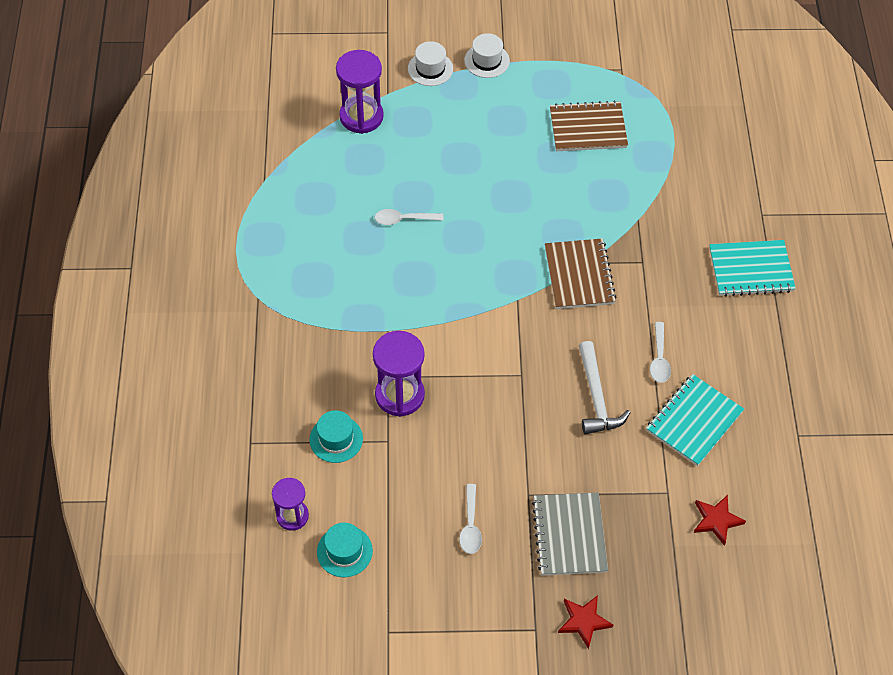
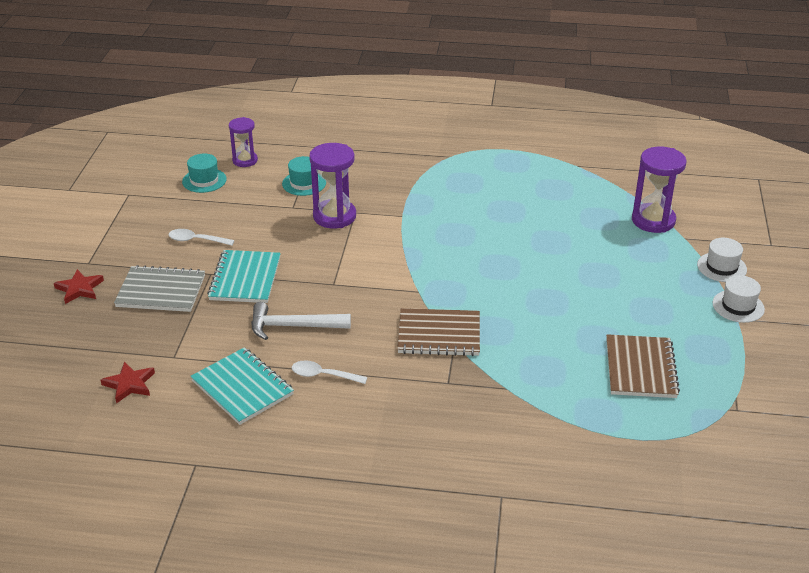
camera: 100 degrees right, 20 degrees down
(404, 219) = (524, 234): white spoon -> none
(750, 270) = (421, 469): turquoise notebook -> turquoise notebook (245, 279)

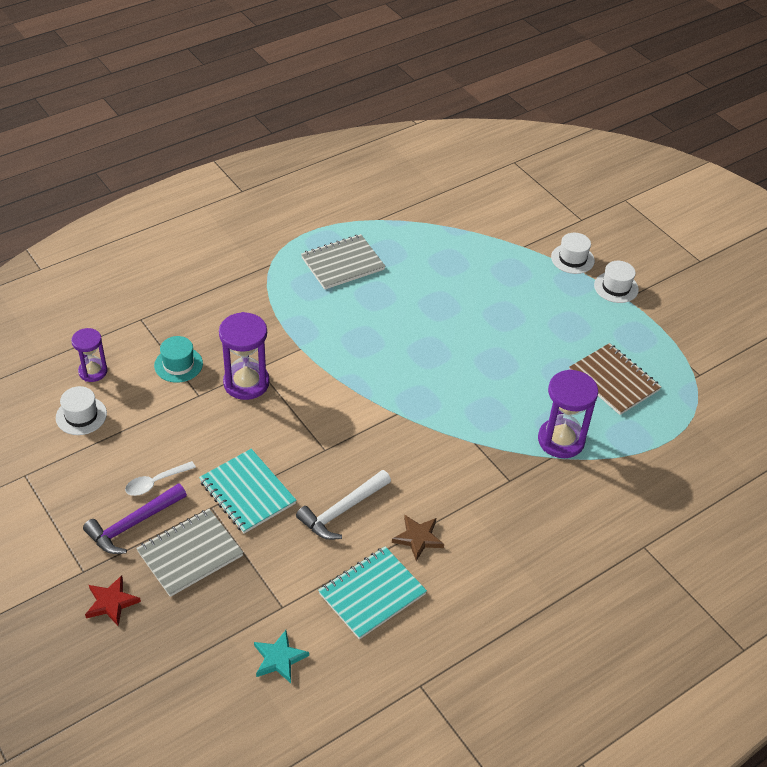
camera: 45 degrees left, 10 degrees up
(129, 384) = (279, 658): red star -> turquoise star
(151, 255) = (133, 524): none -> purple hammer
(204, 180) = (81, 416): turquoise hat -> white hat
(242, 388) = (372, 594): turquoise notebook -> turquoise notebook turned 45 degrees counterclockwise
(323, 375) = (418, 538): white spoon -> brown star
(439, 334) = (456, 443): brown notebook -> none
(508, 180) = (342, 264): none -> grey notebook
(653, 220) = (486, 242): purple hourglass -> purple hourglass (561, 440)

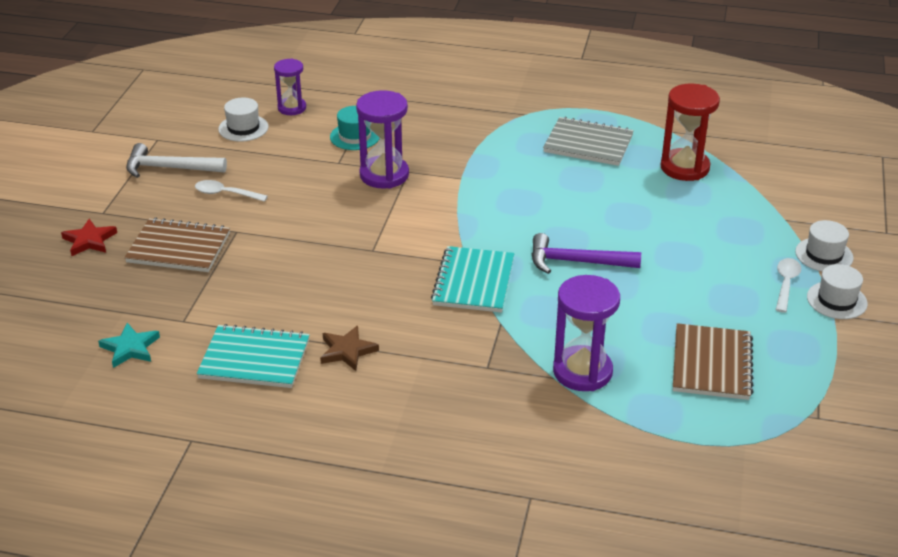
camera: 50 degrees right, 10 degrees down
(133, 524) = (173, 207): purple hammer -> purple hammer (577, 262)
(190, 554) = (178, 248): grey notebook -> brown notebook
(247, 492) = (274, 239): turquoise notebook -> turquoise notebook (473, 282)
(342, 510) = (321, 295): white hammer -> white hammer (169, 168)
(422, 244) = (684, 167): none -> red hourglass
(580, 294) = (786, 284): none -> white spoon

